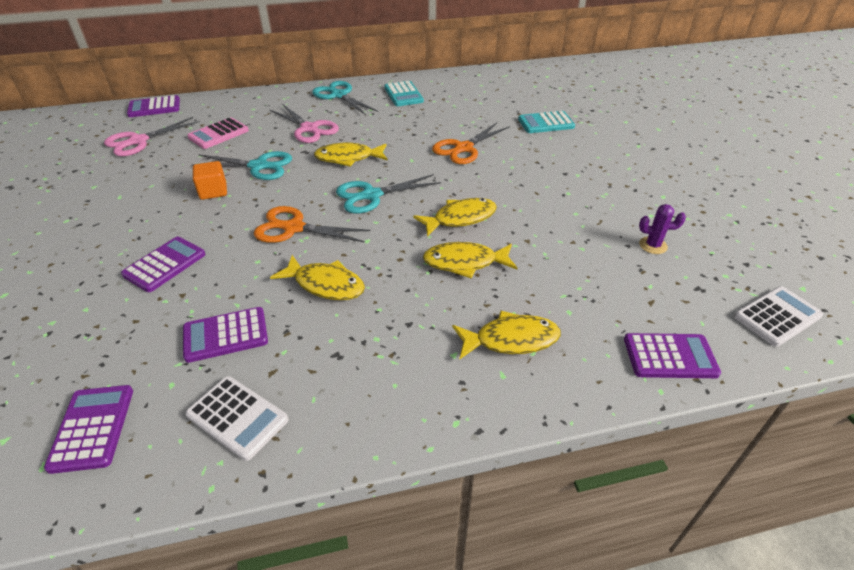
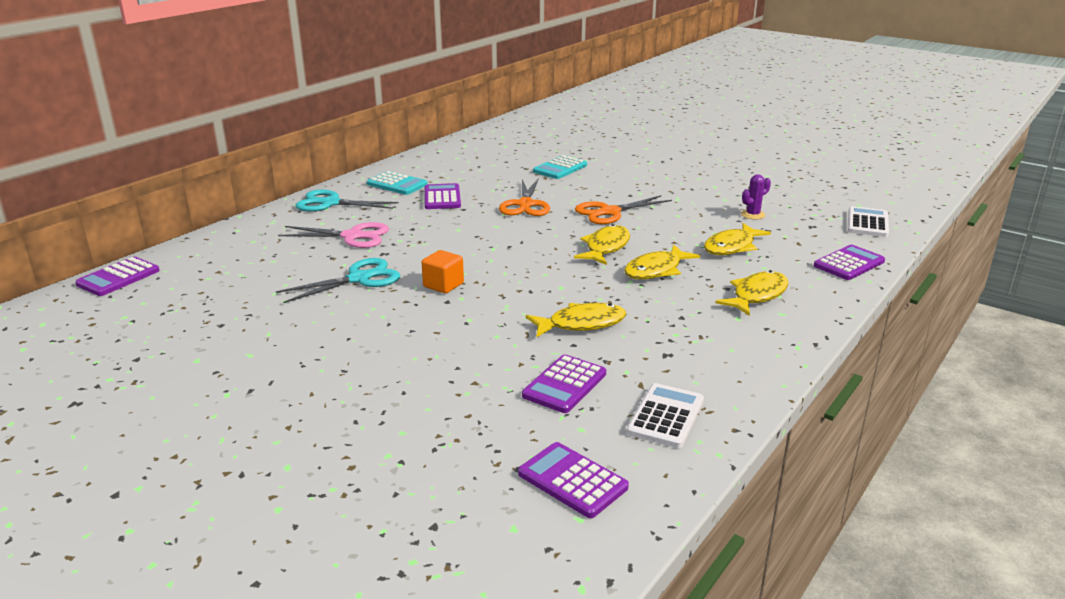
camera: 40 degrees left, 15 degrees down
(139, 141) = (167, 309): pink scissors -> none
(165, 264) = (415, 374): purple calculator -> purple calculator (442, 198)
(213, 191) = (351, 312): orange cube -> orange cube (443, 285)
(218, 134) = (258, 272): pink calculator -> none
(237, 417) = (665, 416): white calculator -> white calculator turned 60 degrees counterclockwise
(294, 228) = (484, 304): orange scissors -> orange scissors (609, 212)
(348, 158) = (437, 244): yellow fish -> yellow fish (732, 247)
(371, 195) = (508, 260): turquoise scissors -> none

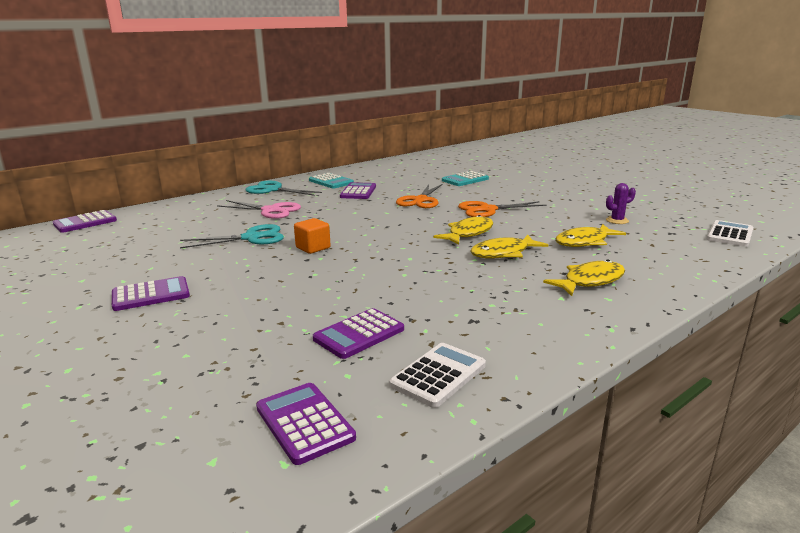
camera: 15 degrees right, 5 degrees down
(581, 324) = (408, 287): yellow fish -> none
(849, 264) = (697, 264): purple calculator -> purple calculator (151, 295)

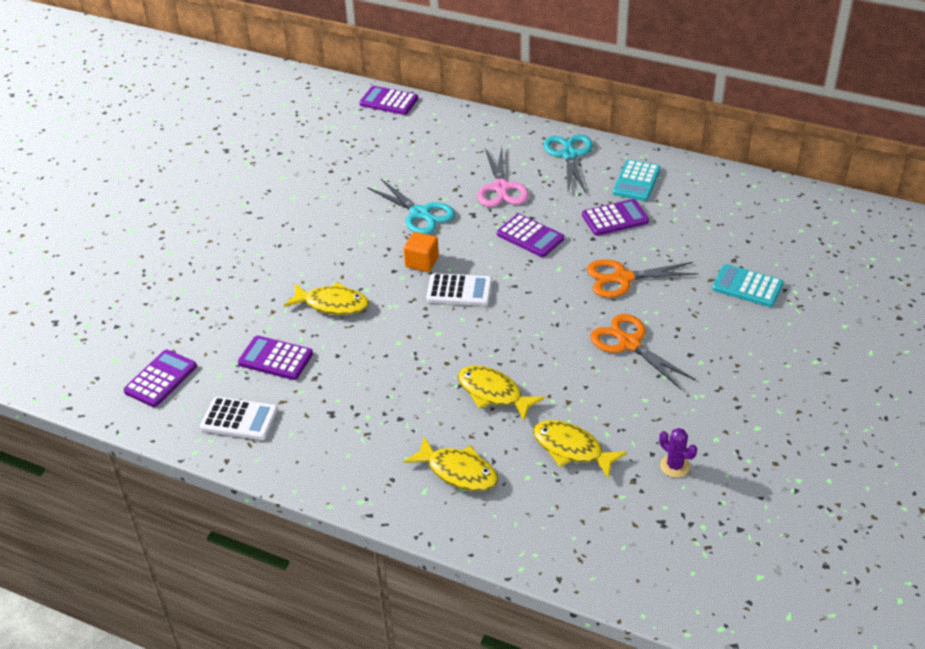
camera: 65 degrees right, 20 degrees up
(151, 295) = (278, 225): purple calculator -> purple calculator (530, 236)
(468, 233) = (535, 351): yellow fish -> yellow fish (332, 304)
(729, 234) = (696, 581): white calculator -> white calculator (459, 290)

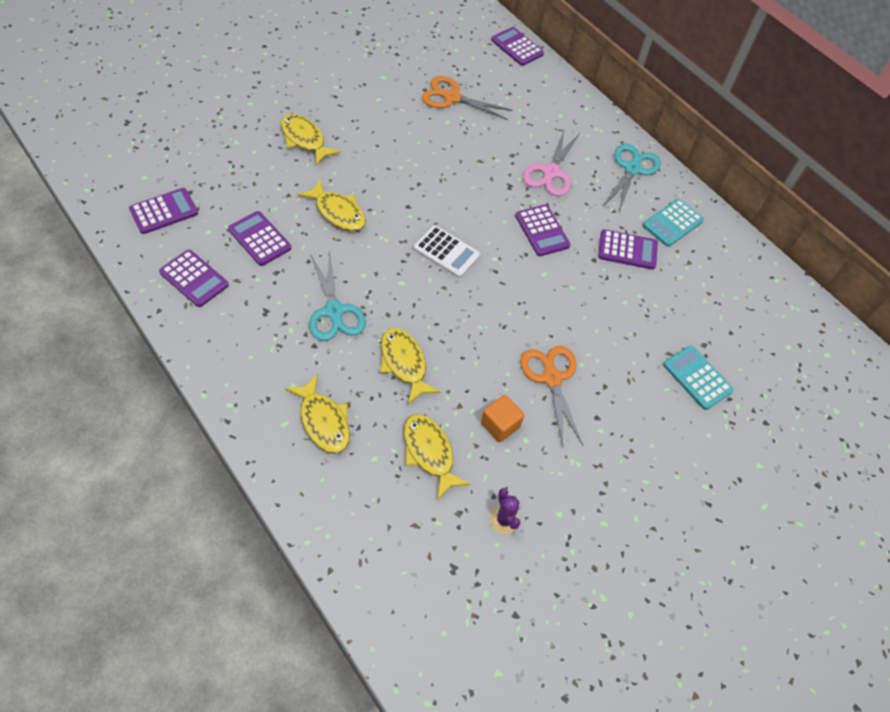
camera: 20 degrees right, 15 degrees up
(239, 419) = (194, 279): white calculator -> purple calculator
(250, 260) = (304, 139): none -> yellow fish
(420, 214) = (467, 164): turquoise scissors -> turquoise scissors (334, 311)
(422, 262) = (436, 210): orange cube -> orange cube (500, 425)
(622, 278) = (592, 312): orange scissors -> orange scissors (452, 97)

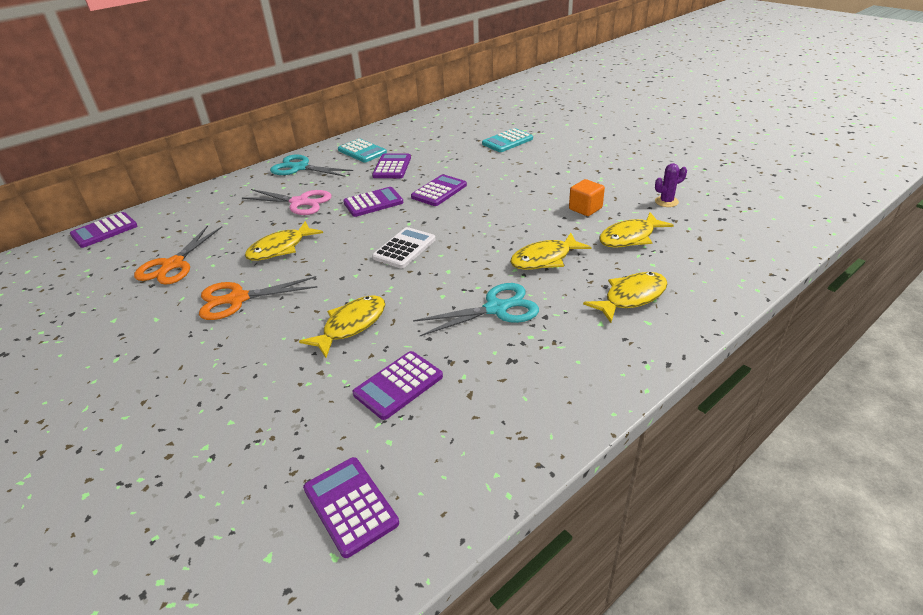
camera: 85 degrees left, 20 degrees down
(194, 279) = (476, 437): purple calculator -> purple calculator (439, 191)
(304, 139) = (217, 373): yellow fish -> yellow fish (280, 248)
(552, 378) = (530, 190): orange scissors -> orange scissors (238, 299)

